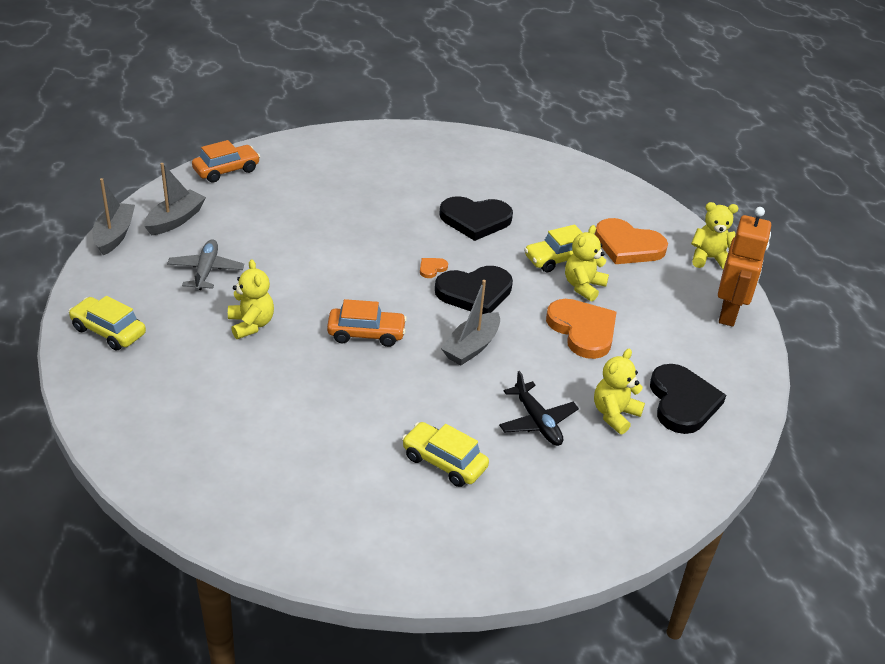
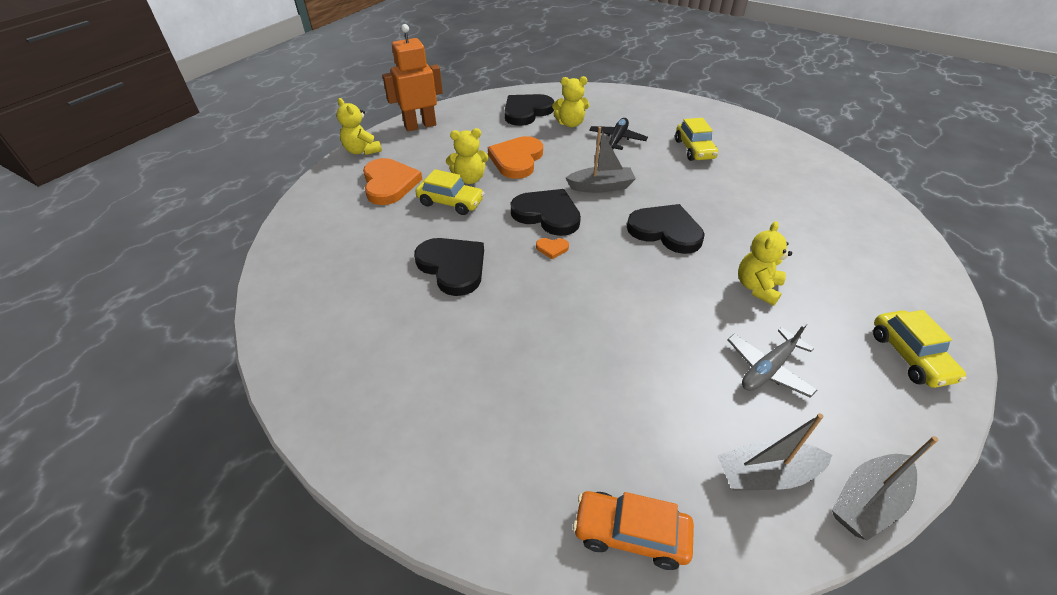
camera: 130 degrees left, 5 degrees up
(366, 334) = (665, 231): orange car -> black heart

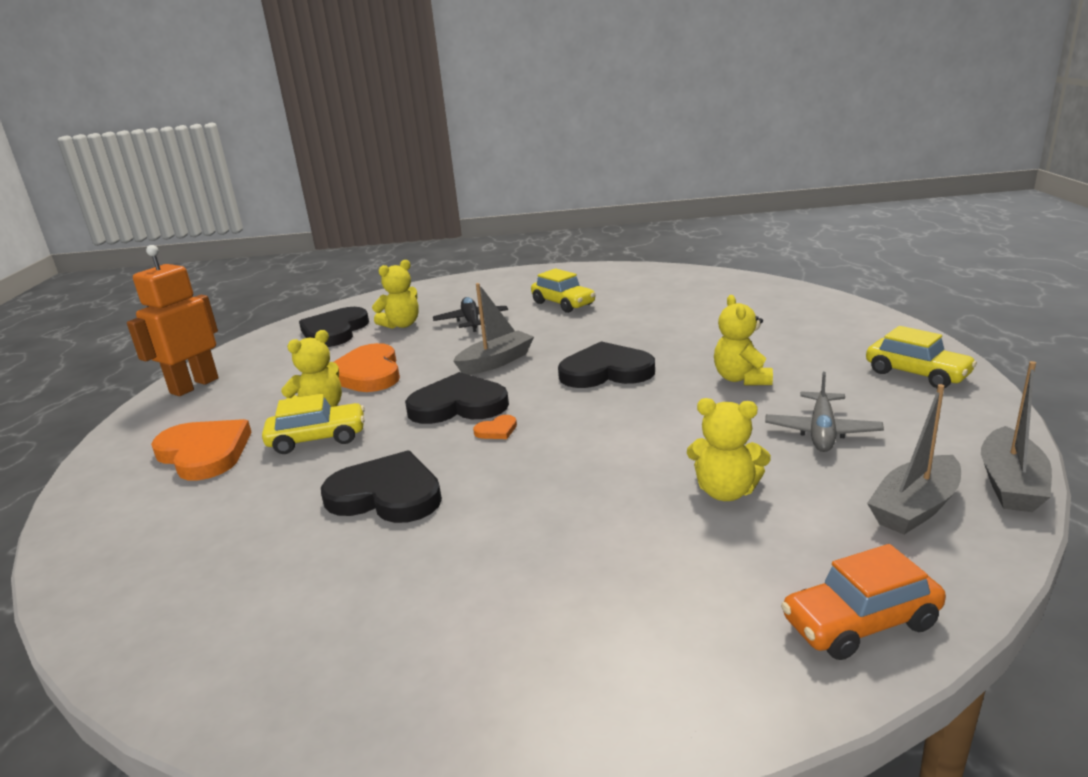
camera: 30 degrees left, 20 degrees down
(362, 151) = (124, 436): yellow teddy bear -> yellow teddy bear (726, 491)

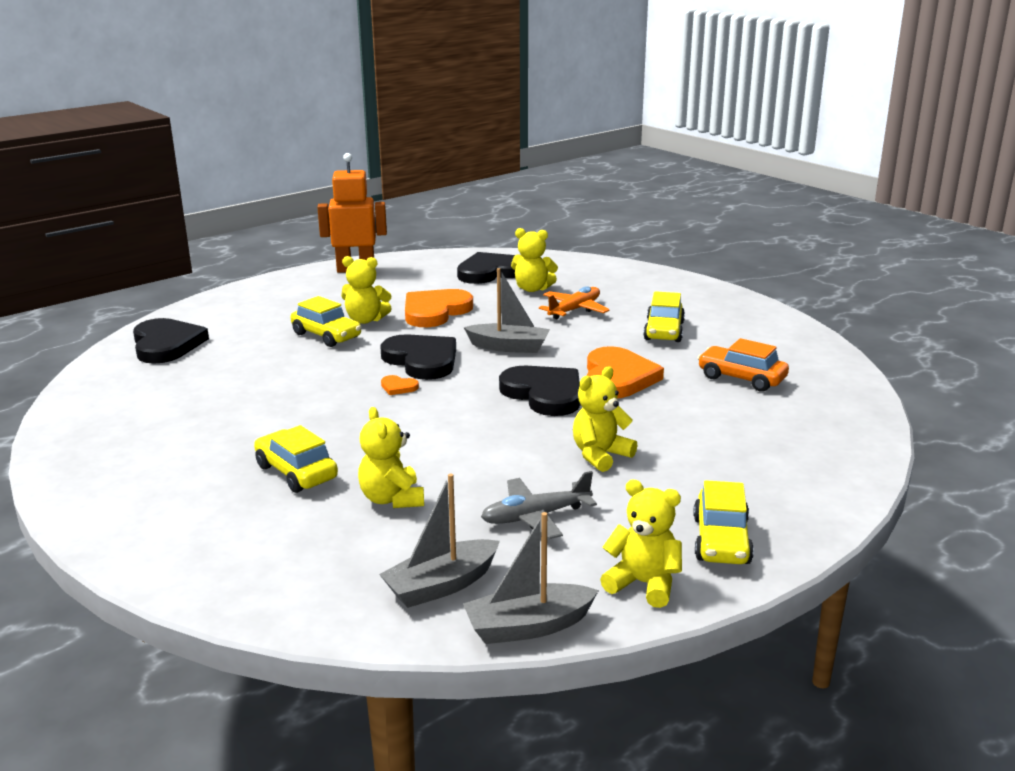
camera: 50 degrees right, 0 degrees up
(204, 453) = (277, 312): orange heart -> orange heart (618, 378)
(386, 494) = (279, 384): black heart -> black heart (166, 345)
(471, 321) = (575, 310): black plane -> orange plane
(610, 534) = (296, 472): none -> yellow car
(860, 623) = (263, 590): orange car -> orange car (741, 378)
(915, 508) = (441, 585): grey boat -> grey boat turned 45 degrees counterclockwise
(965, 418) = (643, 584): none -> yellow teddy bear

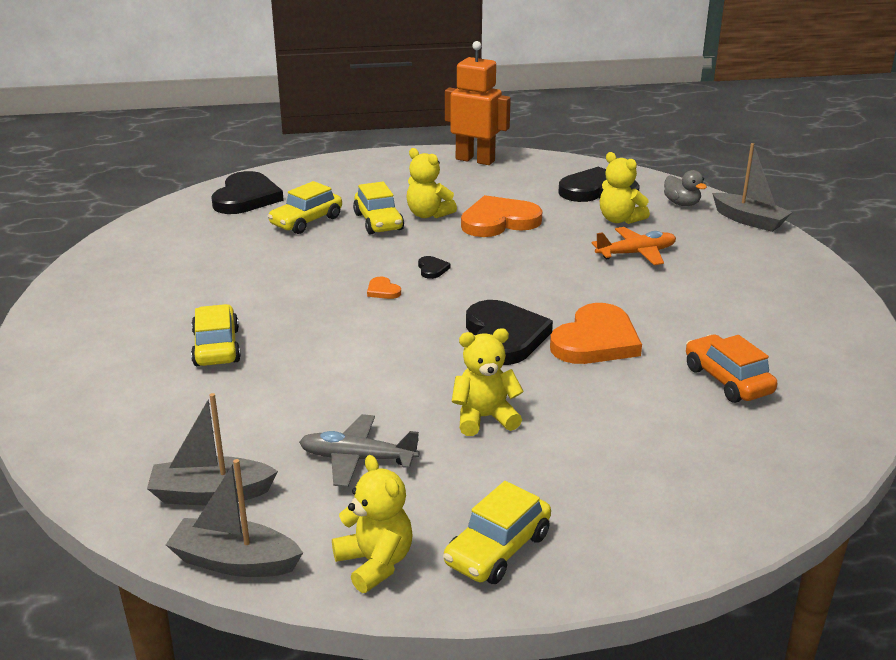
camera: 30 degrees right, 5 degrees up
(392, 499) = (261, 398): yellow teddy bear -> none
(422, 360) = (432, 269): black heart -> black heart, size x0.42
(509, 347) = (526, 277): grey boat -> grey boat (749, 220)
(566, 267) = (681, 204): none -> grey duck
(664, 331) = (704, 302): yellow car -> yellow car (306, 221)

